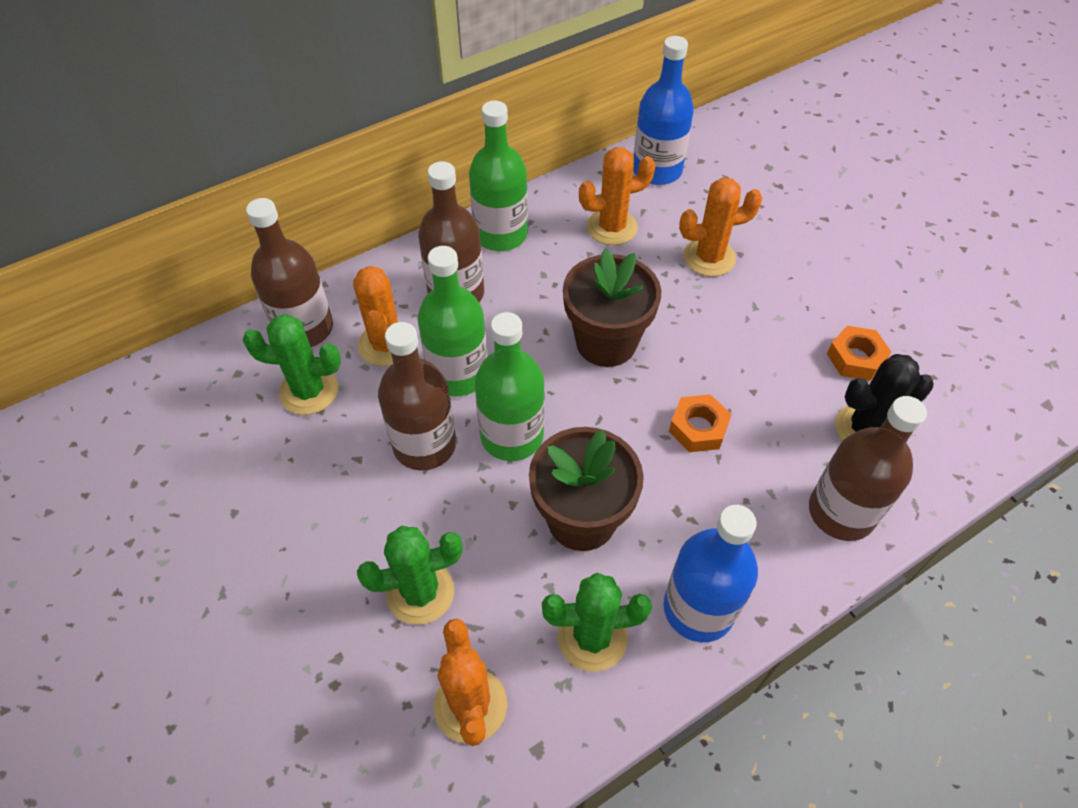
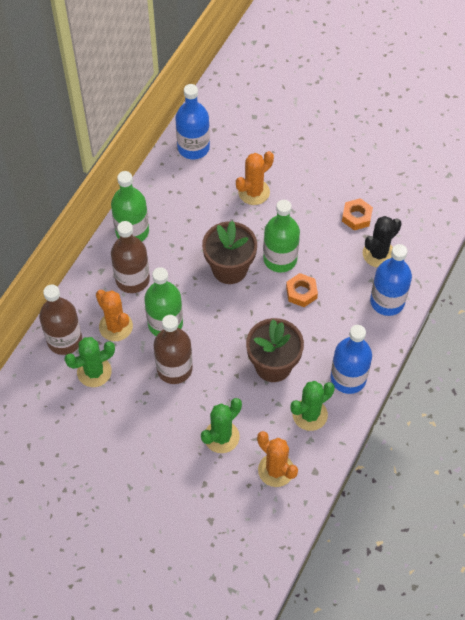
camera: 30 degrees left, 5 degrees up
(512, 436) = (214, 342): green bottle -> green bottle (280, 259)
(612, 227) = (191, 197): orange cactus -> none
(841, 512) = (387, 301): brown bottle -> blue bottle

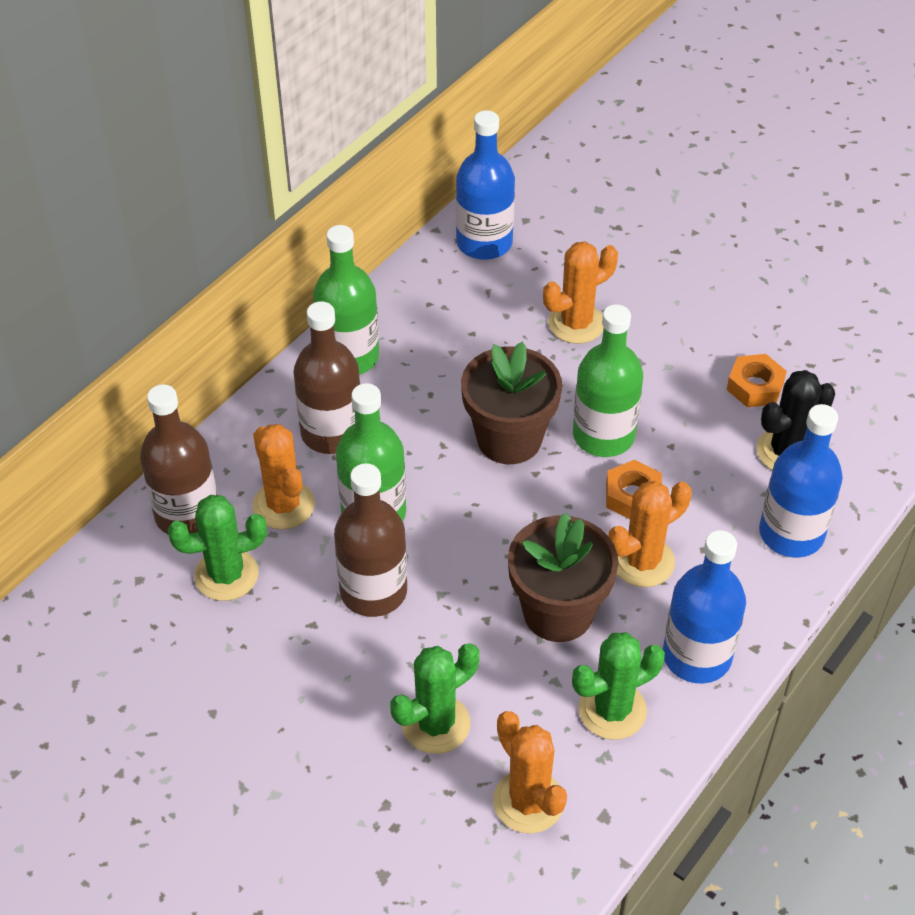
camera: 10 degrees right, 10 degrees down
(312, 329) = (642, 561): none -> orange cactus

